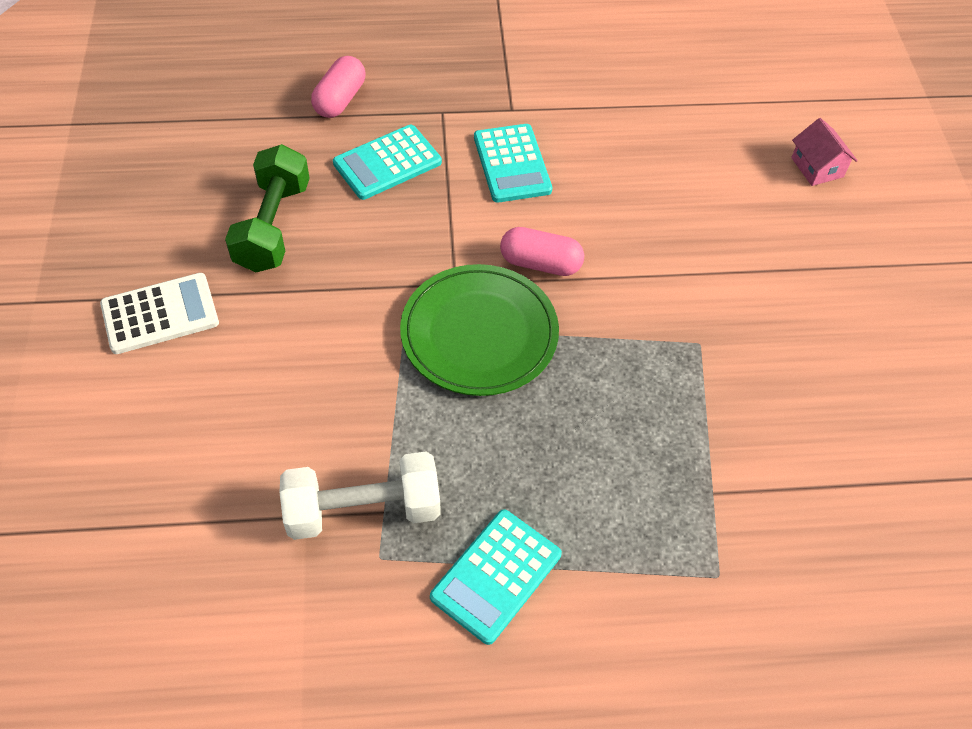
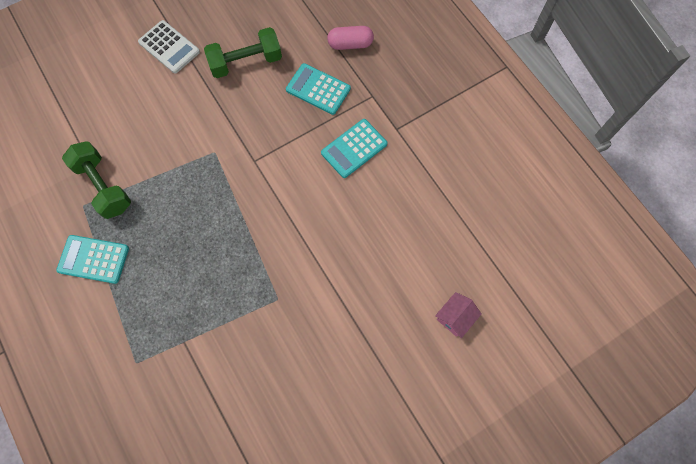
camera: 65 degrees right, 15 degrees up
(363, 510) = (104, 186): white dumbbell -> green dumbbell
(479, 333) = (228, 187): green plate -> none
(540, 263) = (290, 195): pink capsule -> none

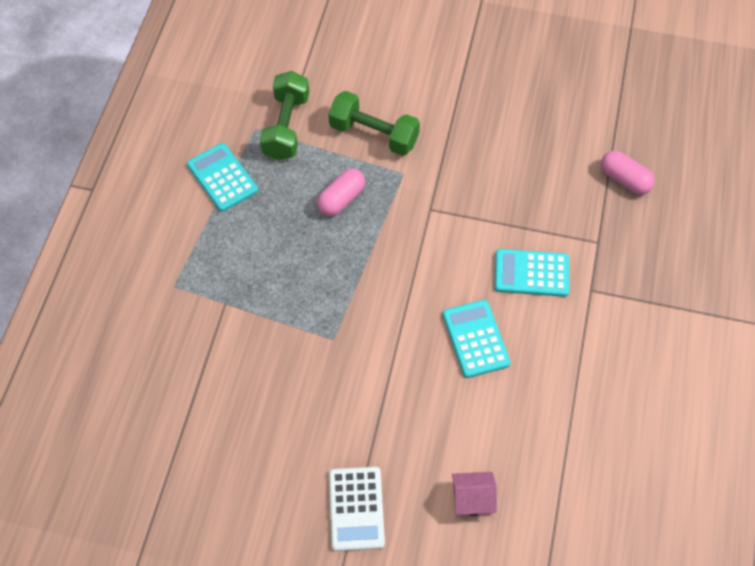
camera: 45 degrees right, 10 degrees down
(169, 47) = (453, 55): white calculator -> white calculator (356, 509)
(191, 203) = (341, 199): none -> pink capsule
(246, 62) = (508, 120): green dumbbell -> green dumbbell (374, 134)
(318, 89) = (551, 195): turquoise calculator -> turquoise calculator (475, 339)

